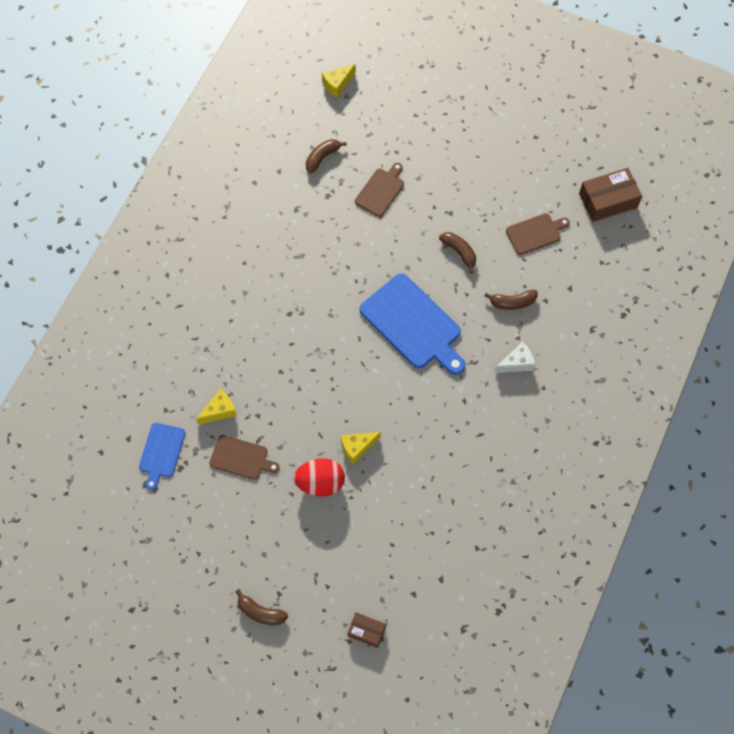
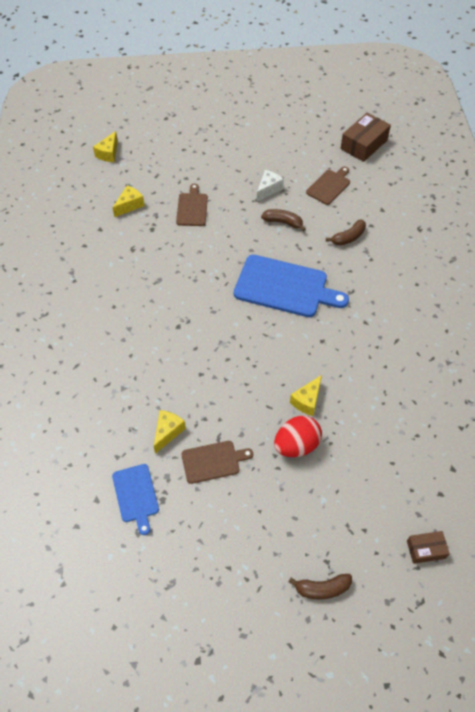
camera: 30 degrees left, 10 degrees down
(322, 157) = (130, 205): brown banana -> yellow cheese
(517, 363) = (384, 276): white cheese -> white cheese (268, 189)

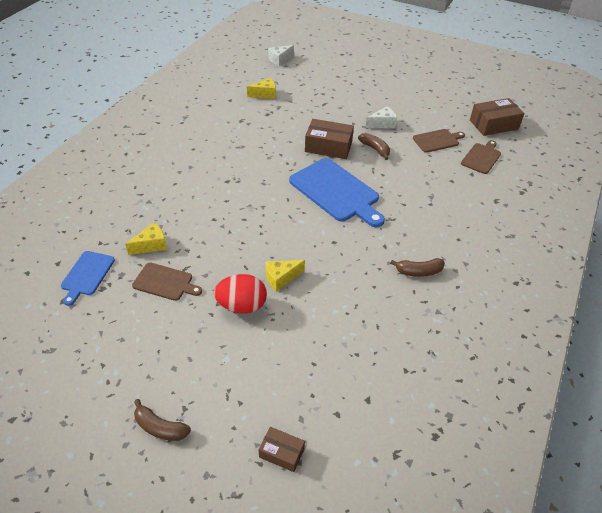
camera: 30 degrees right, 10 degrees down
(108, 153) = (279, 60): yellow cheese -> white cheese
(192, 208) = (310, 113): brown cutting board -> brown cutting board (481, 157)
(240, 240) = (328, 147): none -> brown box
(348, 237) = (423, 181): brown banana -> brown banana (418, 271)

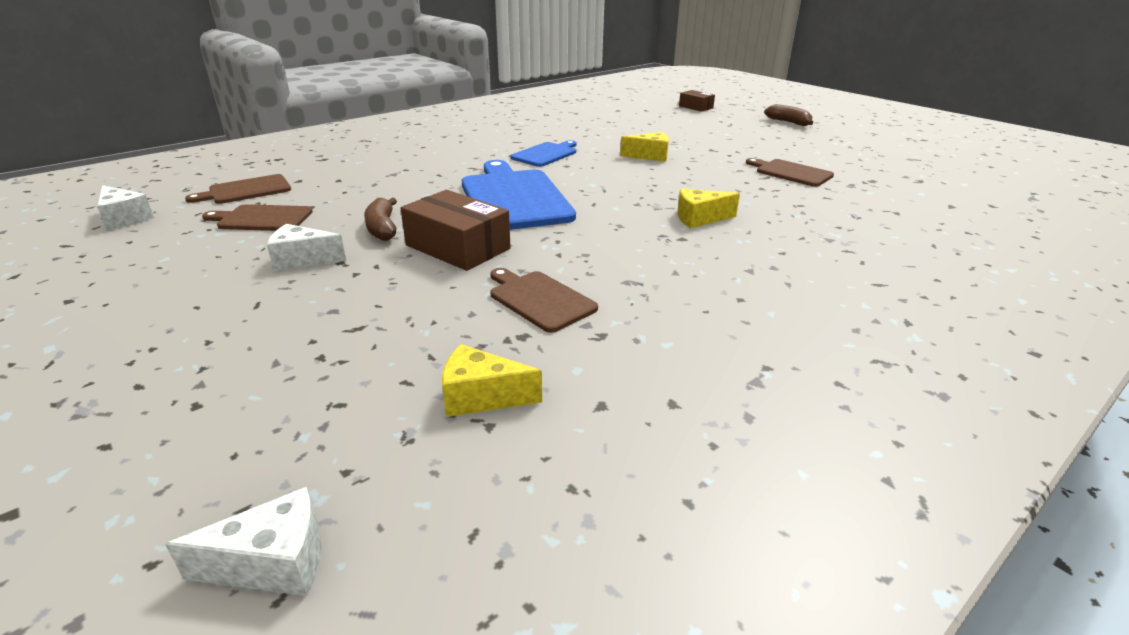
camera: 155 degrees left, 15 degrees down
(87, 275) = (899, 191): blue cutting board -> blue cutting board (546, 154)
(151, 245) = (814, 198): yellow cheese -> yellow cheese (699, 218)
(242, 306) = (702, 150): red egg -> none
(272, 129) = (539, 299): none -> brown cutting board
(418, 271) = (498, 139): brown banana -> none
(493, 124) = (124, 219): brown box -> white cheese

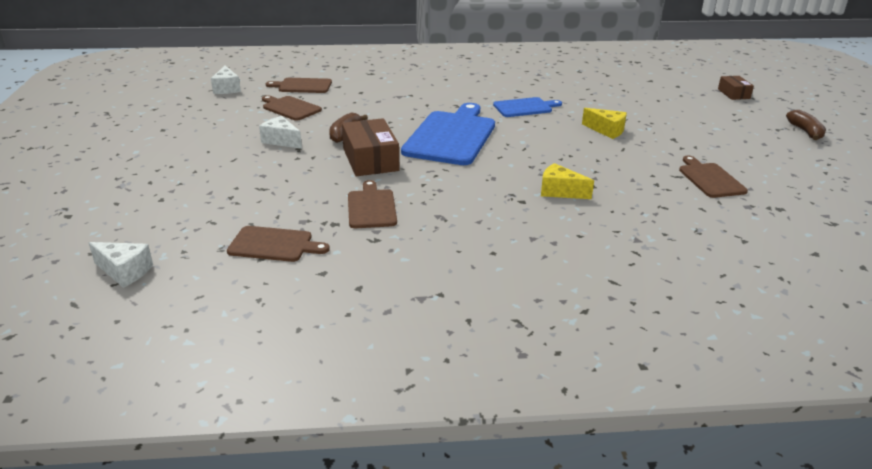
camera: 35 degrees right, 0 degrees up
(481, 397) = (274, 245): yellow cheese -> brown cutting board

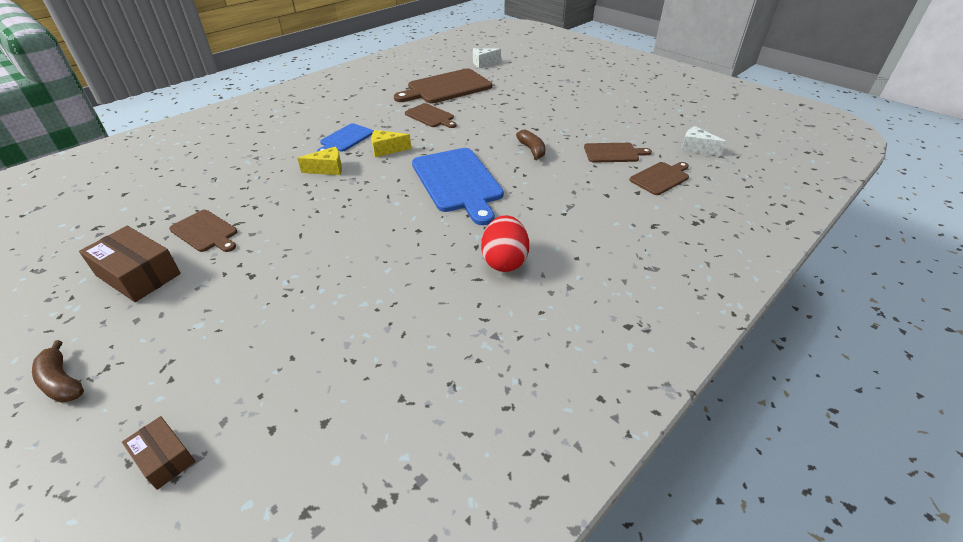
camera: 140 degrees right, 10 degrees up
(274, 245) = (446, 87): brown cutting board -> brown cutting board, size x1.84
(281, 141) = (557, 128): white cheese -> none
(370, 160) = (480, 140): brown box -> brown box (138, 275)
(491, 91) = (504, 261): none -> red egg
(525, 107) = (439, 250): blue cutting board -> blue cutting board (345, 139)
(606, 130) = (329, 254): yellow cheese -> yellow cheese (386, 150)

